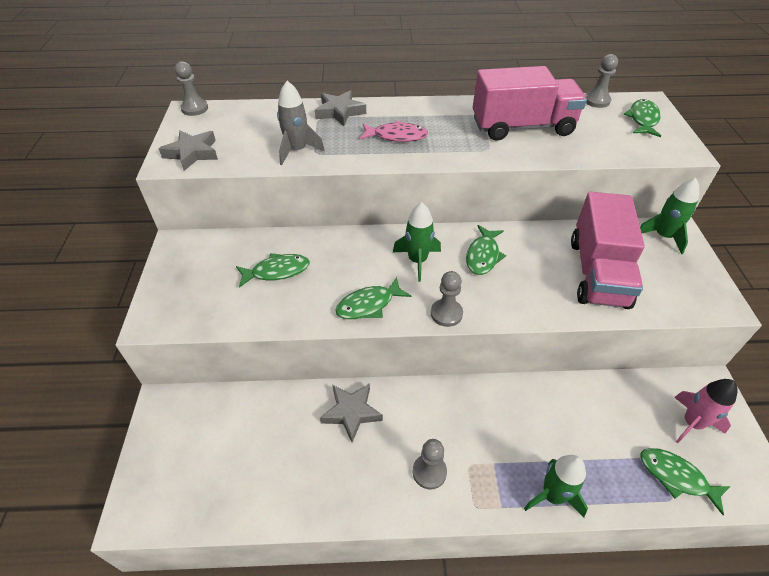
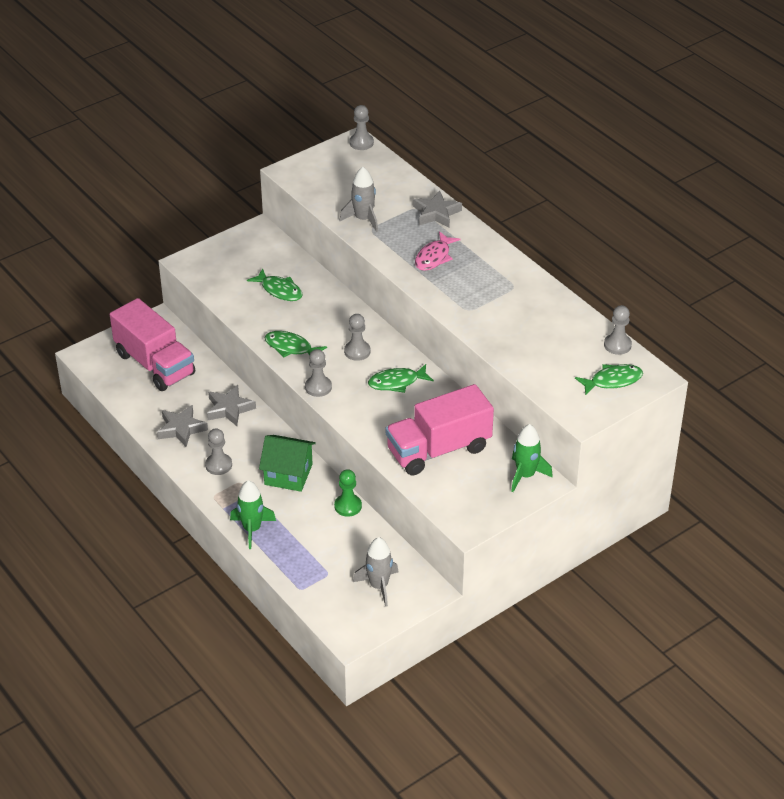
camera: 55 degrees right, 5 degrees down
(192, 153) = (309, 175): grey star -> grey star (181, 429)
(396, 136) = (434, 257): pink fish -> pink fish turned 60 degrees clockwise
(417, 261) = (357, 351): green rocket -> grey pawn
(486, 413) = (288, 474): none -> green house
(522, 127) = (521, 316): pink truck -> pink truck (155, 364)
(561, 388) = (348, 506): none -> green pawn
(676, 477) = (321, 587): green fish -> none
(692, 423) = (379, 586): pink rocket -> grey rocket

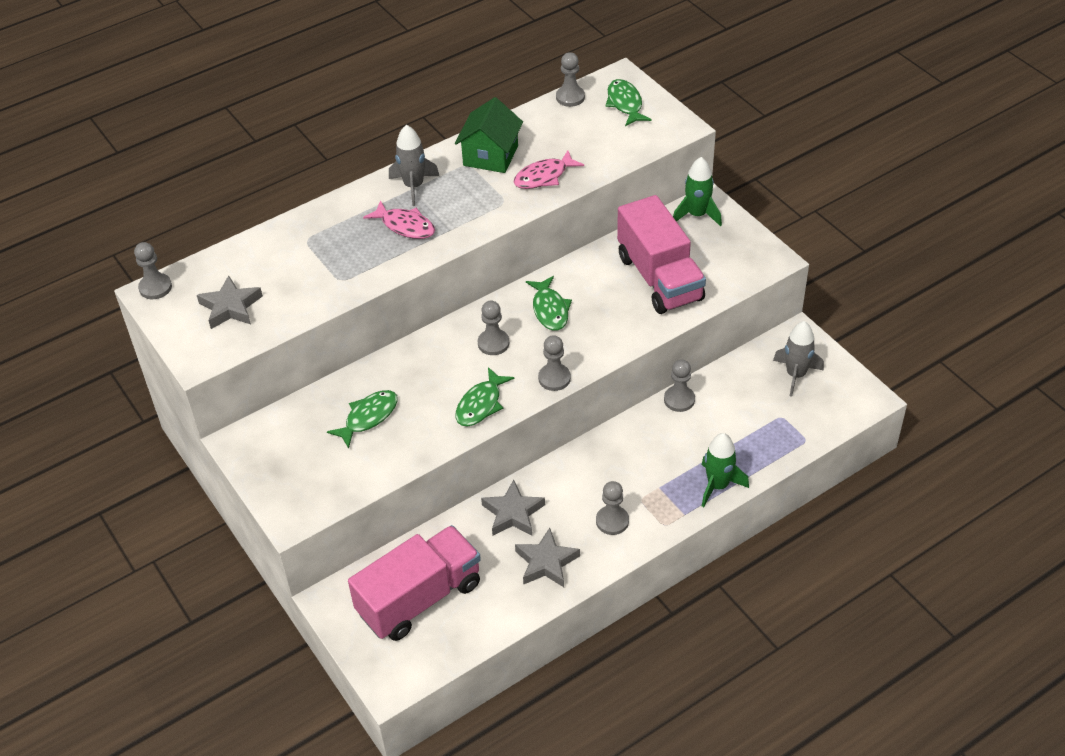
camera: 85 degrees left, 5 degrees up
(288, 474) = (628, 453): green house -> green house (490, 155)
(348, 506) = (679, 400): green pawn -> grey pawn
(363, 219) = (320, 286): grey rocket -> grey rocket (414, 186)
(436, 213) = (321, 222): grey star -> grey star (230, 307)
(502, 332) = (544, 176): none -> pink fish

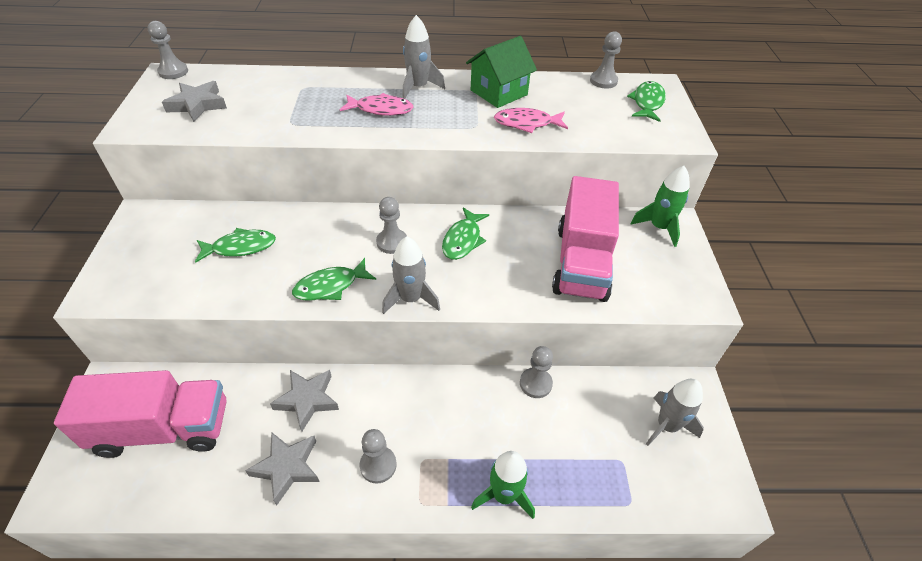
camera: 30 degrees right, 0 degrees up
(405, 226) = (381, 109): pink fish -> pink fish turned 60 degrees counterclockwise
(554, 378) = (410, 299): grey pawn -> grey rocket

